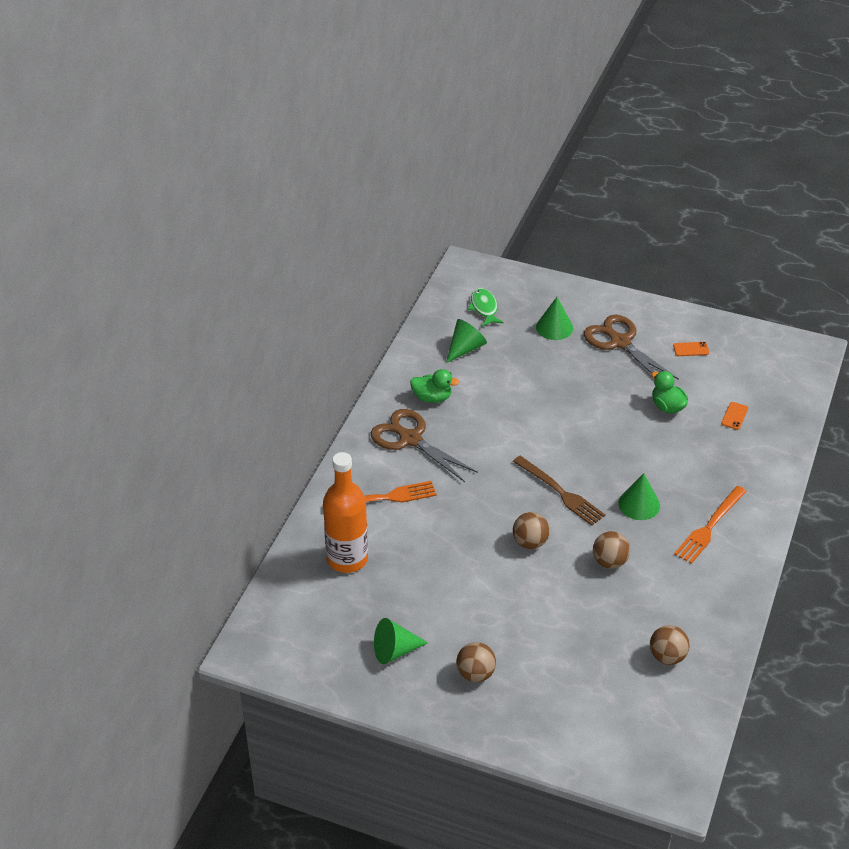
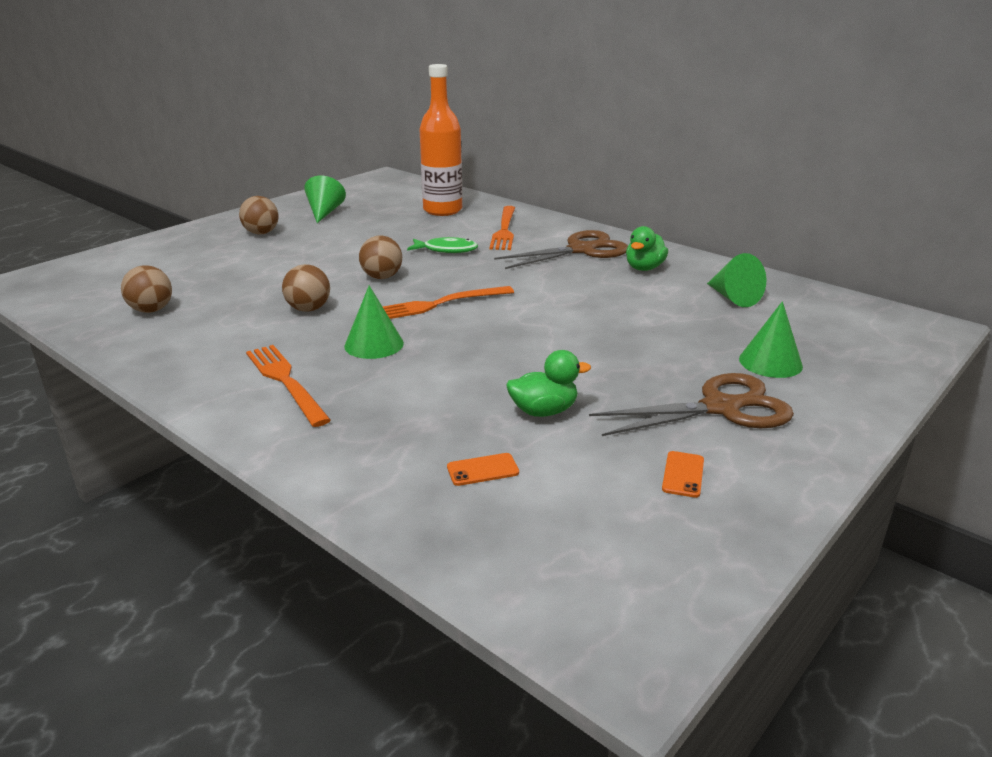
camera: 110 degrees right, 15 degrees down
(484, 308) = (823, 322): green fish -> green fish (446, 250)
(560, 492) = (438, 304): brown fork -> orange fork
(734, 416) = (482, 470): orange phone -> orange phone turned 60 degrees counterclockwise

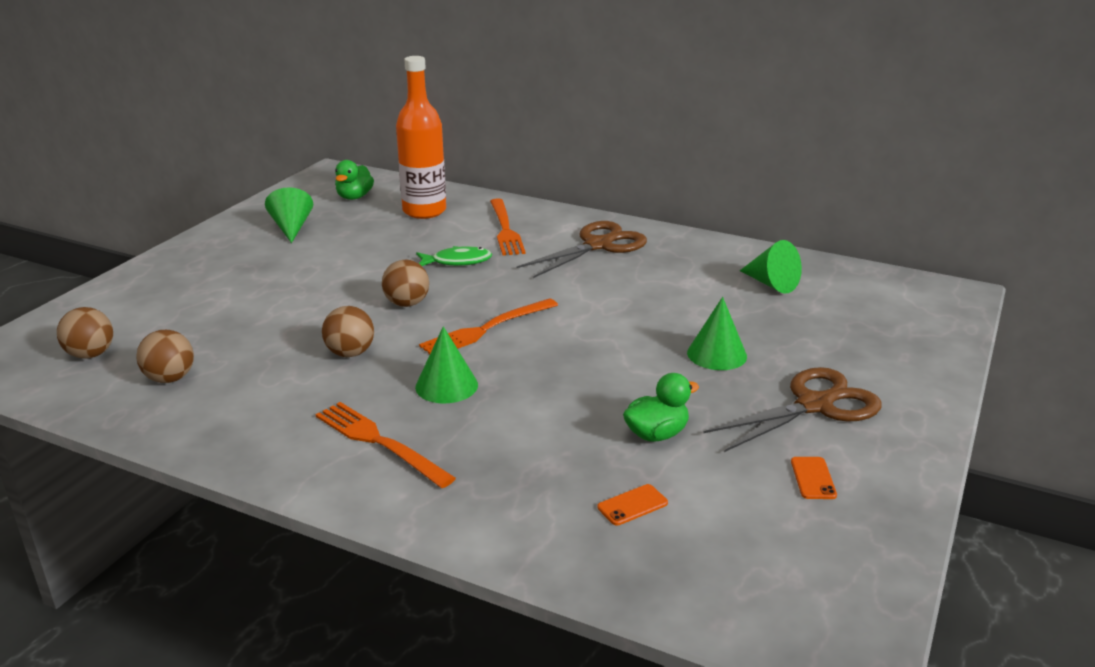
camera: 15 degrees left, 0 degrees up
(261, 233) = (234, 263): brown ball -> brown ball (91, 354)
(644, 268) = (671, 260): green duck -> green duck (354, 197)
(770, 362) = (836, 350): green cone -> green cone (717, 354)

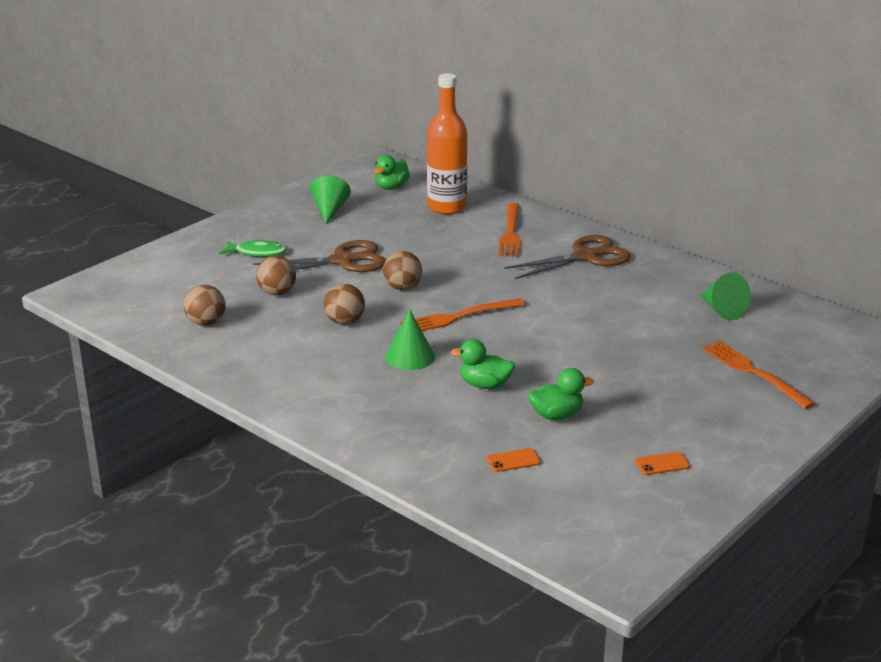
camera: 15 degrees right, 0 degrees up
(91, 354) = (152, 297): brown ball -> brown ball (277, 293)
(379, 442) = (345, 390): orange fork -> orange fork (754, 372)
(457, 261) = (457, 257): green fish -> green fish (257, 253)
(552, 408) = (485, 385): none -> green duck
(717, 354) = (639, 362): green cone -> none
(813, 478) = (662, 464): orange phone -> orange phone turned 60 degrees clockwise
(815, 405) = (697, 412): brown scissors -> brown scissors (343, 261)

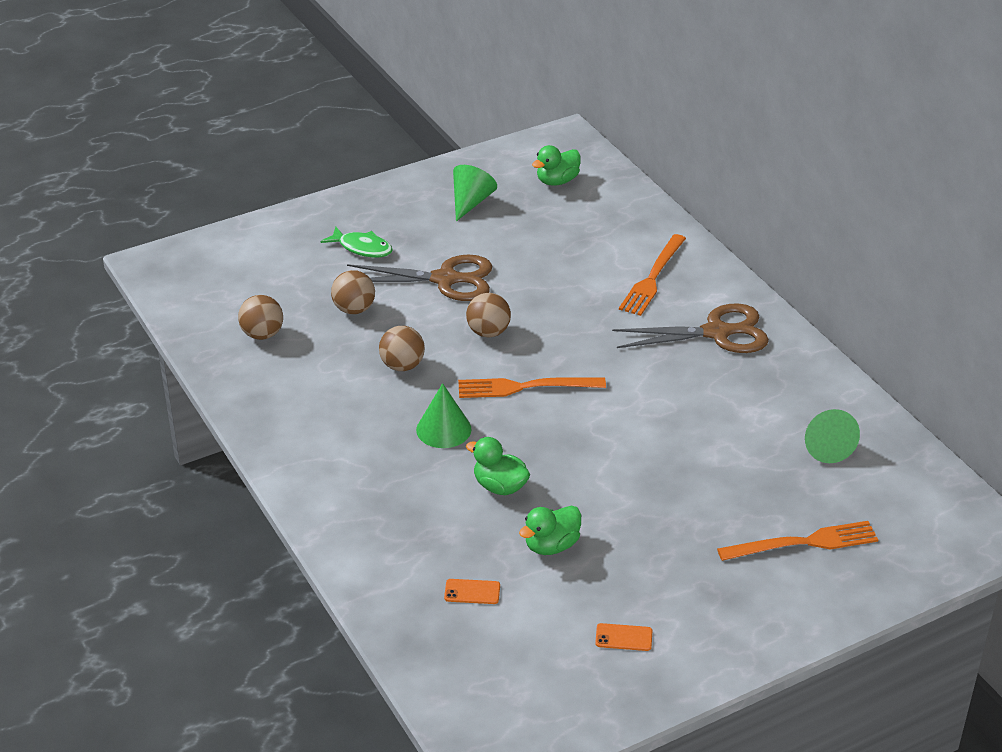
camera: 20 degrees right, 10 degrees up
(447, 207) = (602, 224): orange bottle -> none
(556, 415) = (551, 545): green duck -> green duck turned 135 degrees clockwise
(754, 372) = (804, 543): orange fork -> orange fork turned 90 degrees clockwise

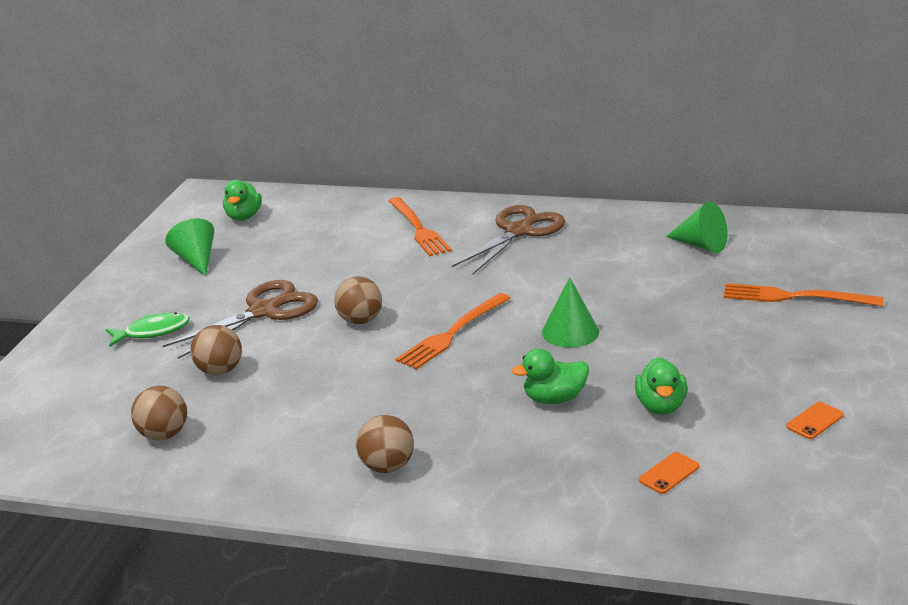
camera: 45 degrees left, 10 degrees down
(402, 366) = (331, 379): brown ball -> brown ball (387, 466)
(443, 429) = (443, 394): green cone -> green cone (570, 332)
(804, 543) = (795, 297): orange fork -> orange fork turned 105 degrees counterclockwise

